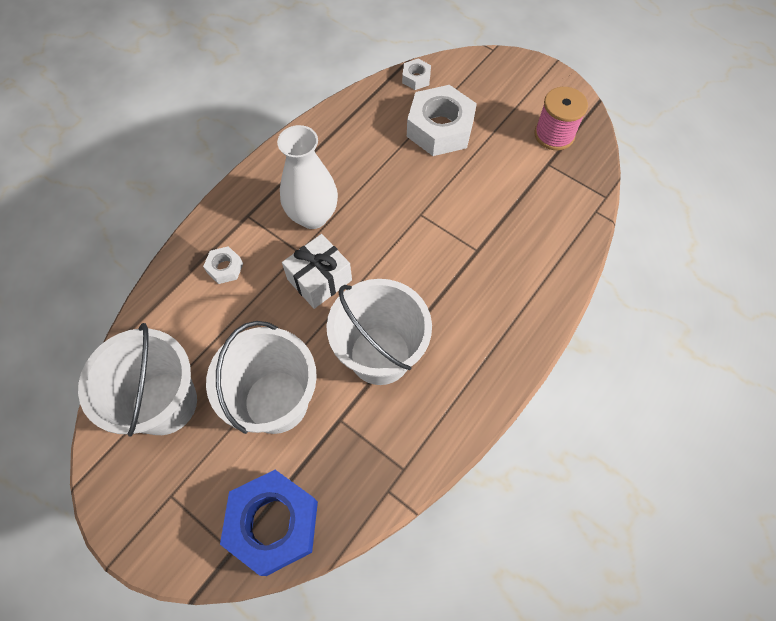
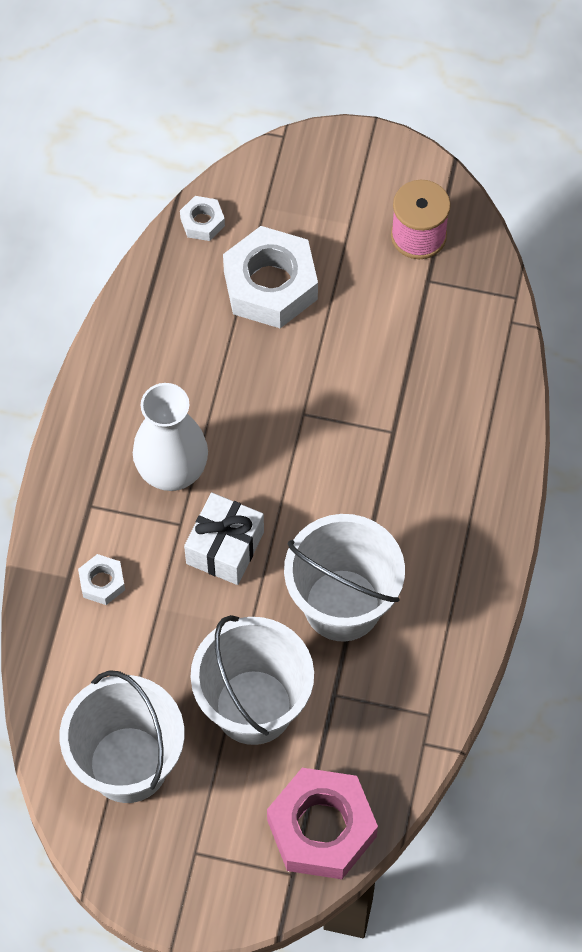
camera: 25 degrees left, 0 degrees up
(273, 524) = (321, 828): blue nut -> pink nut

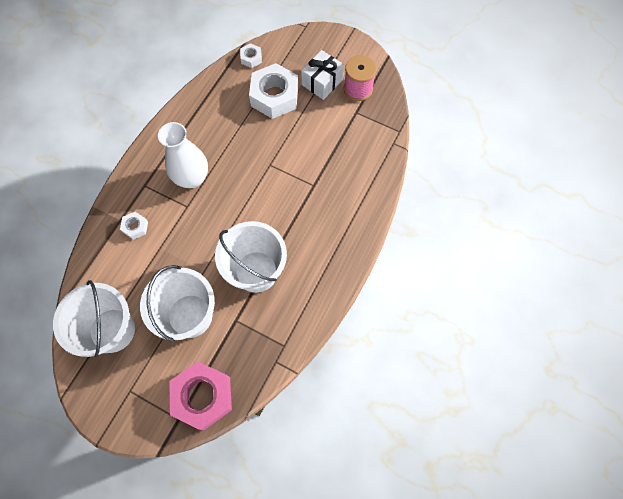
camera: 15 degrees right, 5 degrees up
(225, 548) = (205, 225): white gift -> white gift (322, 82)

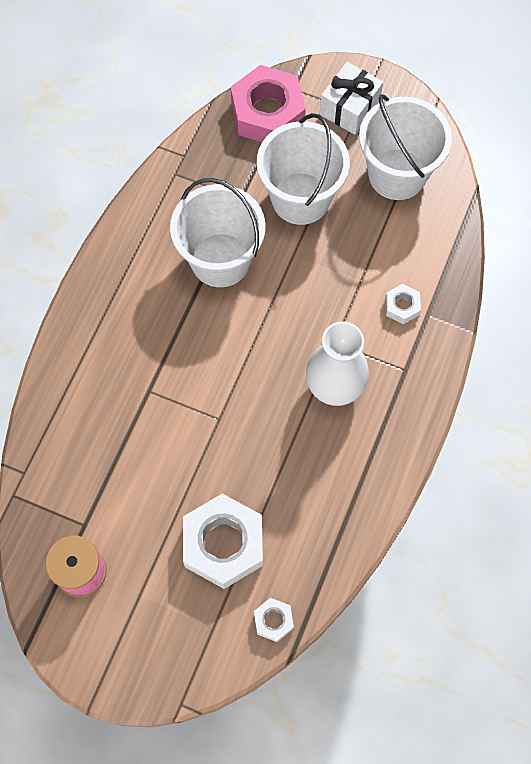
camera: 175 degrees right, 0 degrees up
(322, 82) = (143, 580): white gift -> white gift (349, 108)

